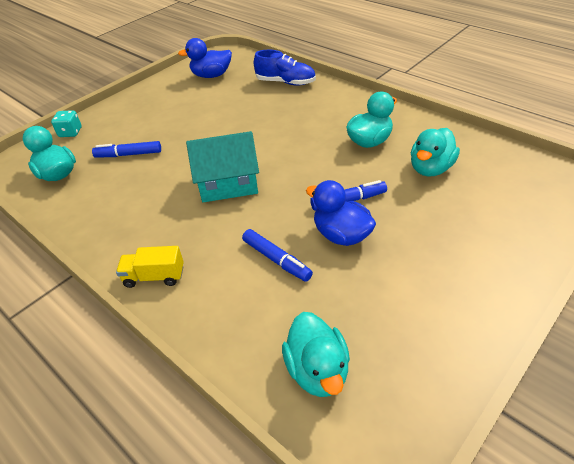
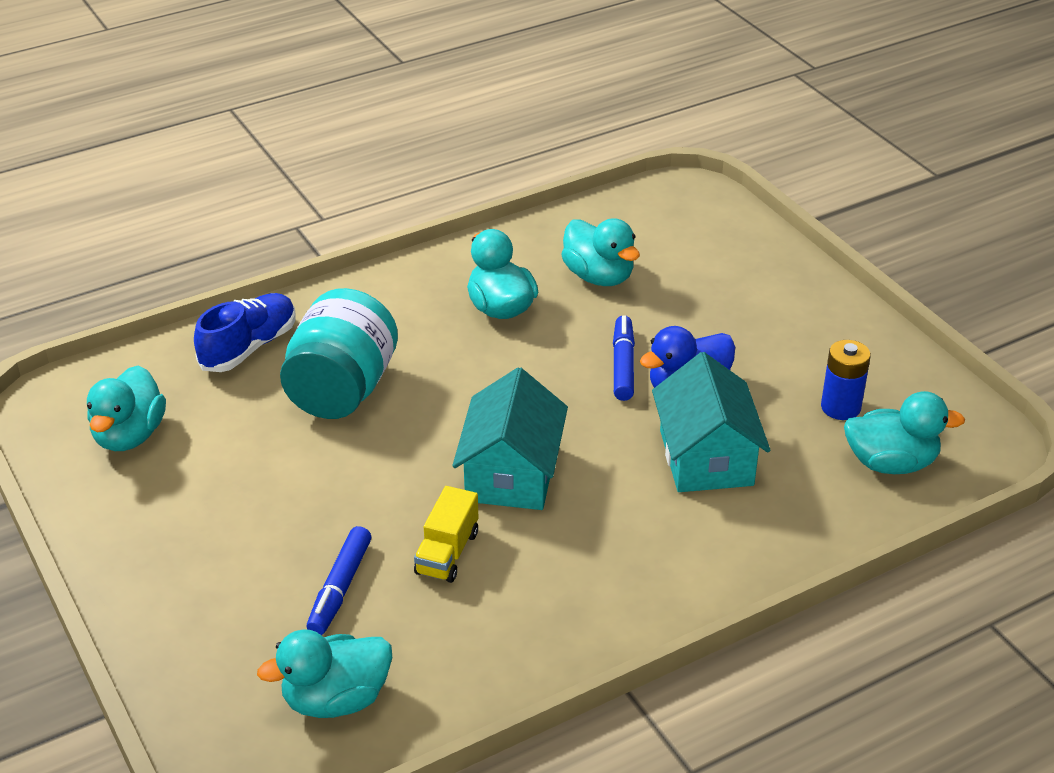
camera: 75 degrees left, 5 degrees down
(70, 132) = (185, 676): turquoise dice -> none
(154, 276) = (684, 584): yellow truck -> yellow truck (447, 553)
(211, 75) = (129, 435): blue duck -> turquoise duck
(269, 114) = (342, 390): none -> turquoise jar
(276, 260) = (706, 457): blue marker -> turquoise house
(369, 323) = (840, 407): none -> blue battery

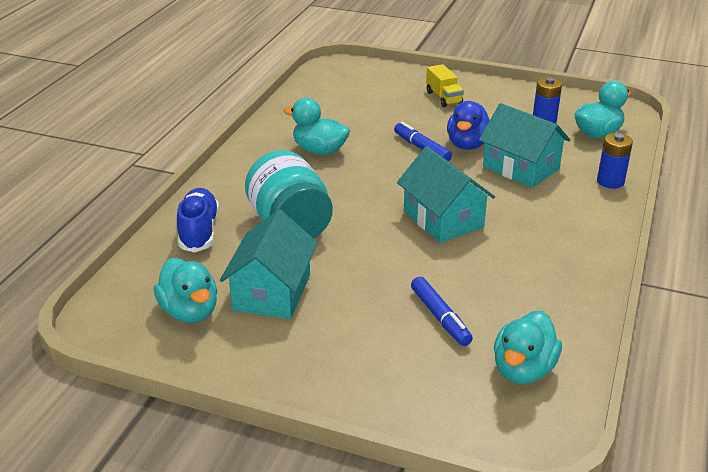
camera: 40 degrees left, 5 degrees down
(224, 459) = (272, 292): none -> turquoise house
(447, 553) = (468, 270): yellow truck -> yellow truck (443, 98)
(599, 276) = (349, 117): turquoise duck -> none
(794, 540) = (610, 181): none -> blue battery

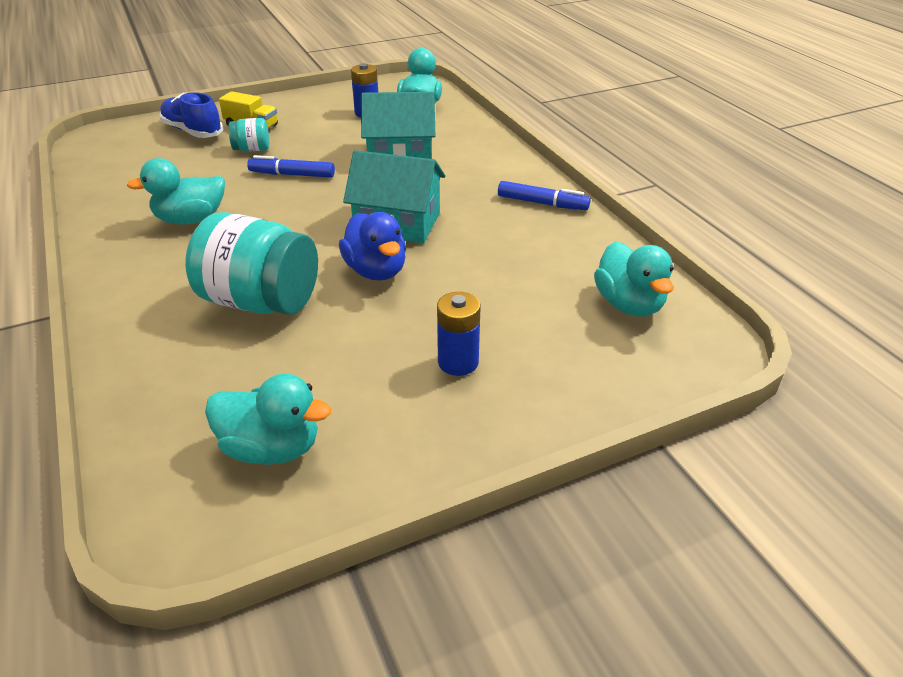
camera: 45 degrees left, 5 degrees up
(199, 231) = (161, 362): blue shoe -> blue shoe (193, 131)
(272, 292) = (334, 373): turquoise house -> none
(420, 116) = (252, 149): none -> turquoise jar
(440, 317) = (513, 302): blue marker -> blue marker (542, 203)
(468, 144) = (330, 155): blue duck -> blue duck (376, 271)
(610, 181) = (480, 136): blue battery -> blue battery (458, 362)

